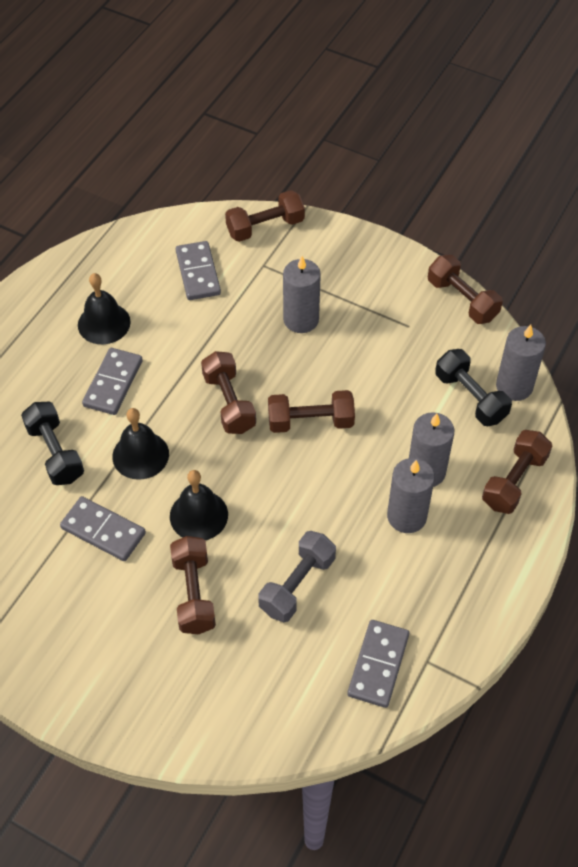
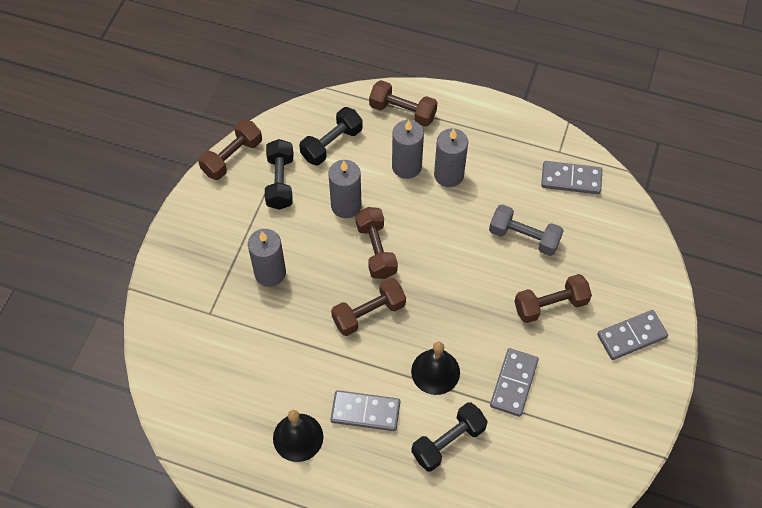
camera: 100 degrees left, 5 degrees up
(198, 273) = (226, 367): grey domino -> grey domino (631, 336)
(198, 515) = (482, 315): black bell -> none
(265, 227) = (162, 320): brown dumbbell -> none
(421, 341) = (280, 182): none -> black dumbbell
(514, 386) = (315, 117): grey candle -> grey candle (346, 205)

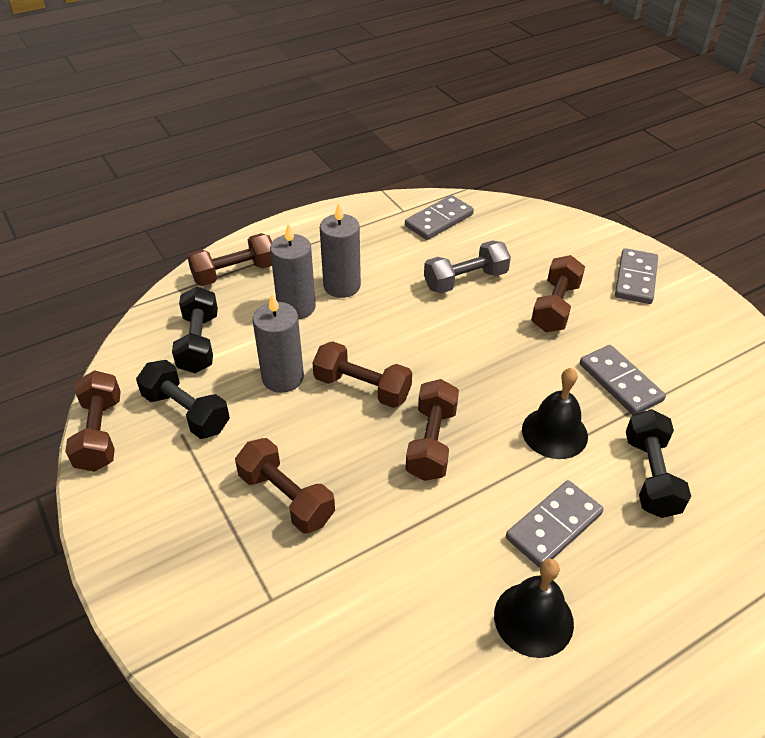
camera: 50 degrees left, 15 degrees down
(270, 273) = (286, 497): grey candle -> brown dumbbell

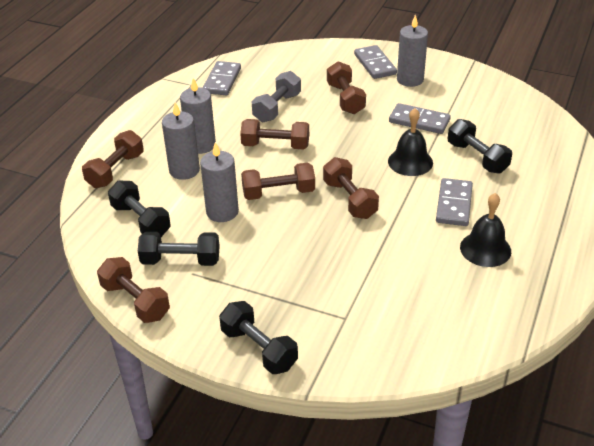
camera: 35 degrees left, 5 degrees down
(146, 574) = (259, 349): none -> black dumbbell
(286, 497) = (297, 269): brown dumbbell -> brown dumbbell (275, 146)
(662, 320) = (410, 80): none -> grey candle

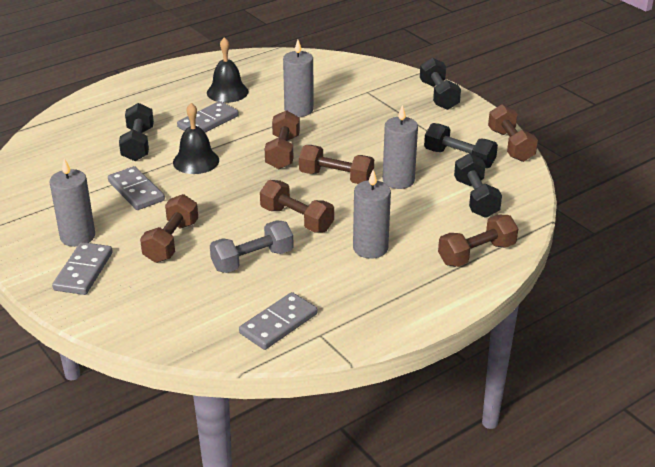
camera: 150 degrees left, 5 degrees down
(184, 170) = (406, 228): grey candle -> grey candle (299, 110)

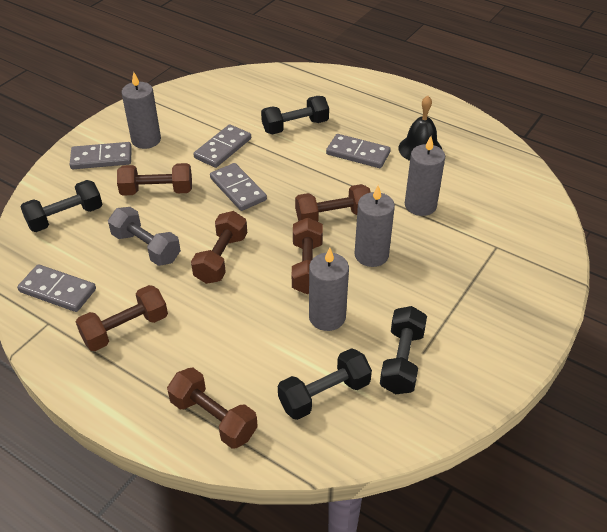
camera: 70 degrees right, 10 degrees up
(196, 161) = (287, 167): black bell -> none
(207, 193) = (238, 189): none -> grey domino
(370, 248) = (192, 324): grey candle -> grey candle (371, 255)
(439, 95) = (534, 310): black dumbbell -> black dumbbell (65, 217)
(510, 145) = (462, 406): brown dumbbell -> brown dumbbell (125, 329)

